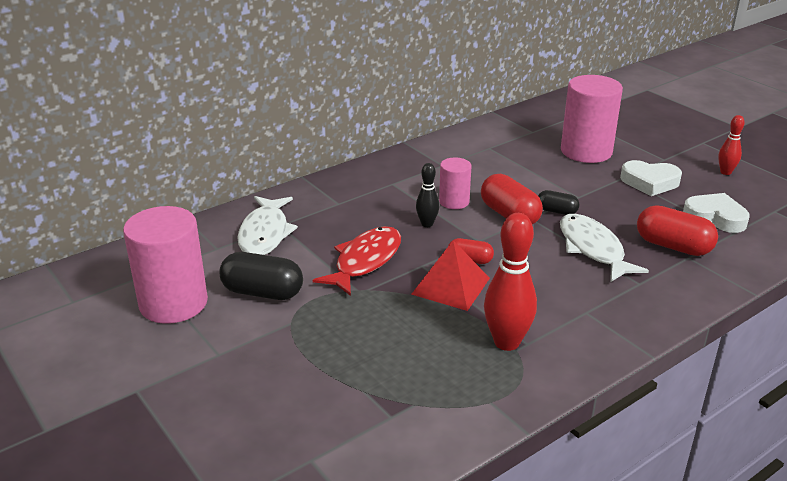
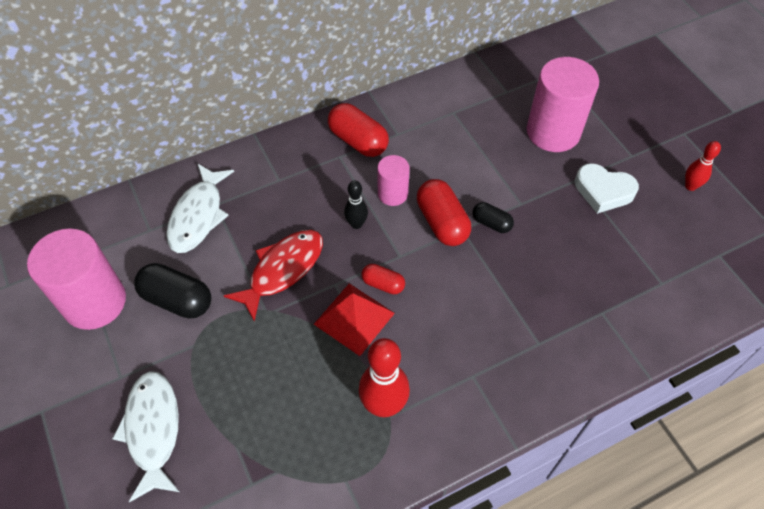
camera: 10 degrees right, 25 degrees up
(592, 249) = (509, 286): white fish -> white fish (153, 430)
(673, 246) = (592, 294): red capsule -> red capsule (358, 141)
(715, 217) = (652, 257): white heart -> none

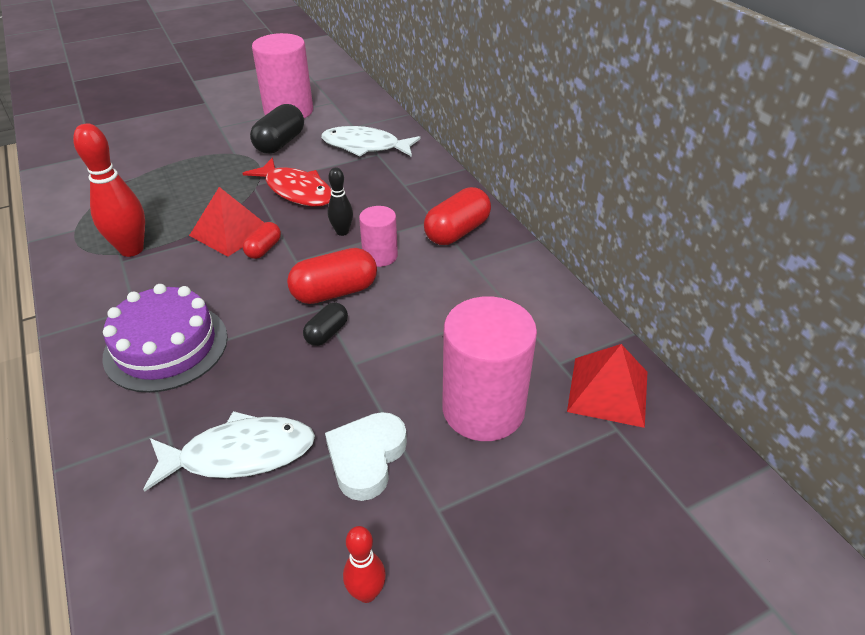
camera: 90 degrees right, 15 degrees down
(153, 430) = (169, 142): white fish -> white fish (240, 454)
(518, 335) = (166, 346): none -> purple cake
(529, 71) = (608, 391): none -> red pyramid

